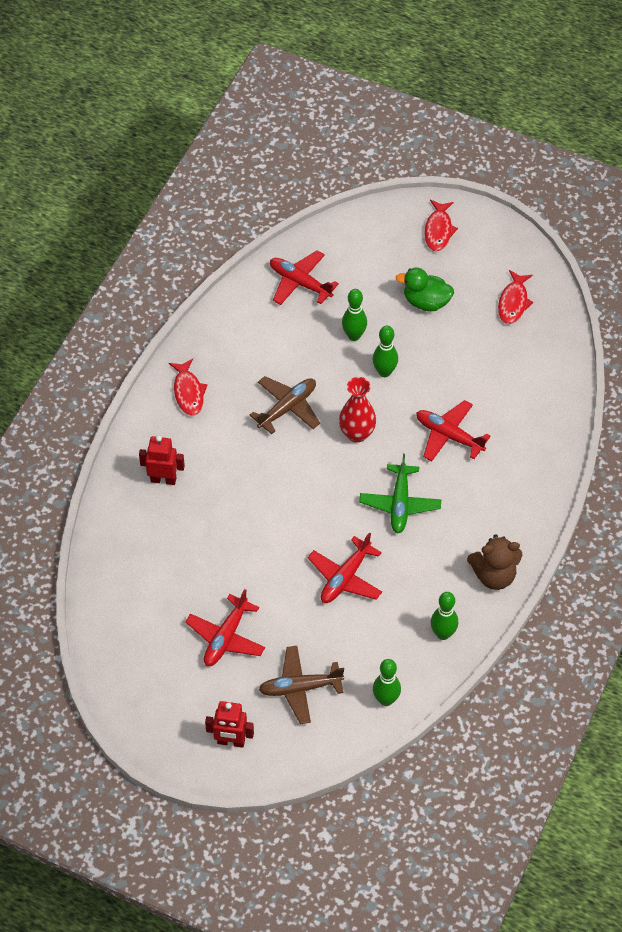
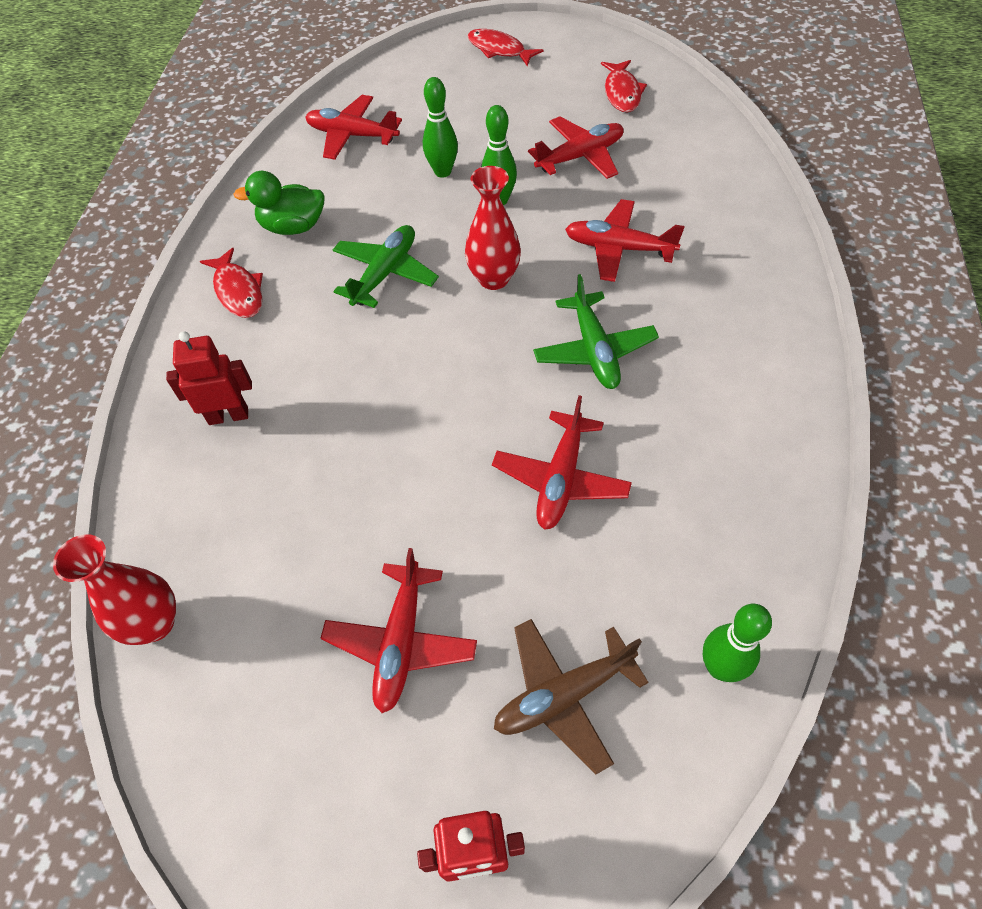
camera: 15 degrees left, 0 degrees up
(99, 588) = (155, 623): none -> red vase
(287, 408) = (385, 273): brown plane -> green plane
(426, 302) = (517, 117): green duck -> green duck (293, 227)
(438, 230) = (499, 50): red fish -> red fish turned 135 degrees clockwise
(443, 634) = (753, 520): green bowling pin -> none
(456, 352) = (580, 157): none -> red plane
(494, 575) = (779, 408): brown teddy bear -> none

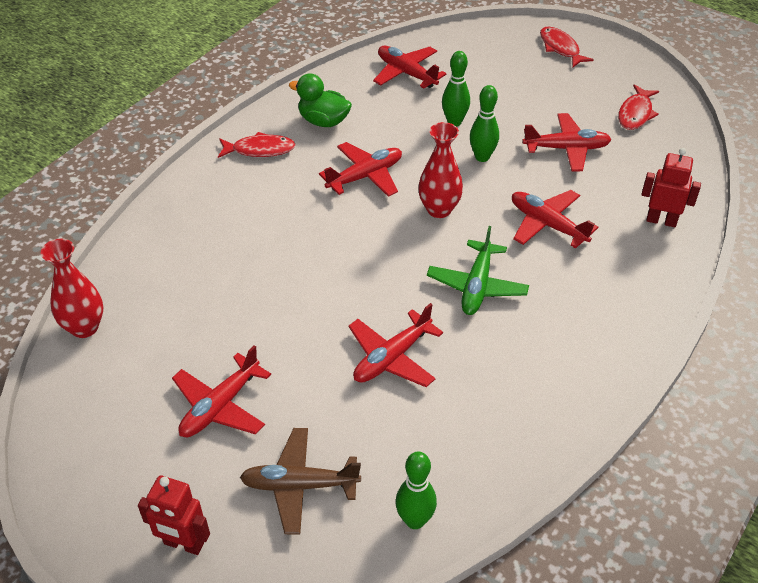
camera: 25 degrees right, 10 degrees down
(228, 416) = (203, 226): red robot -> red robot (661, 220)
(238, 291) = (260, 150): red fish -> red fish turned 90 degrees counterclockwise
(385, 273) = (365, 176): green plane -> red plane

